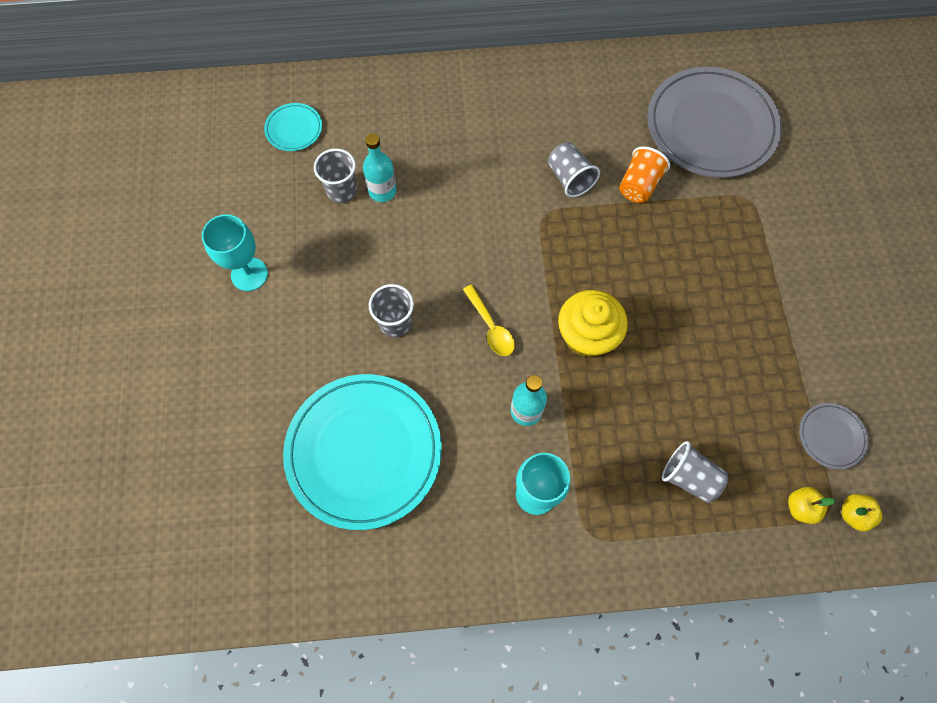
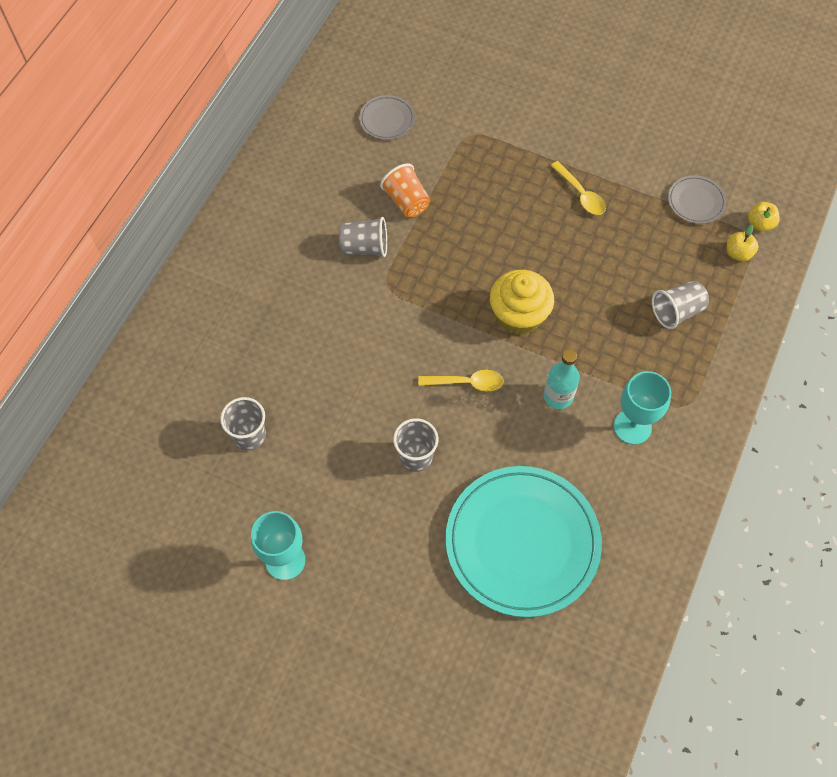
camera: 60 degrees left, 5 degrees down
(294, 129) = (149, 445): turquoise plate -> none
(382, 191) = (274, 401): turquoise bottle -> none
(711, 126) = (387, 119): grey plate -> grey plate, size x0.44
(756, 325) = (581, 194): none -> yellow spoon

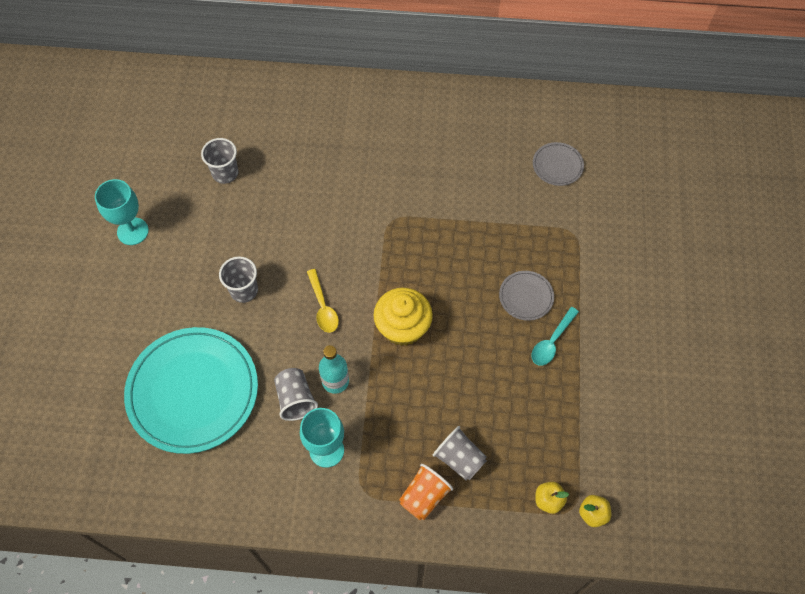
camera: 70 degrees right, 0 degrees up
(365, 247) = (421, 192): grey cup -> grey cup (295, 399)
(406, 201) = (480, 207): orange cup -> orange cup (424, 496)
(581, 194) = (552, 342): yellow spoon -> turquoise spoon
(696, 201) = (591, 446): grey plate -> grey plate (526, 297)

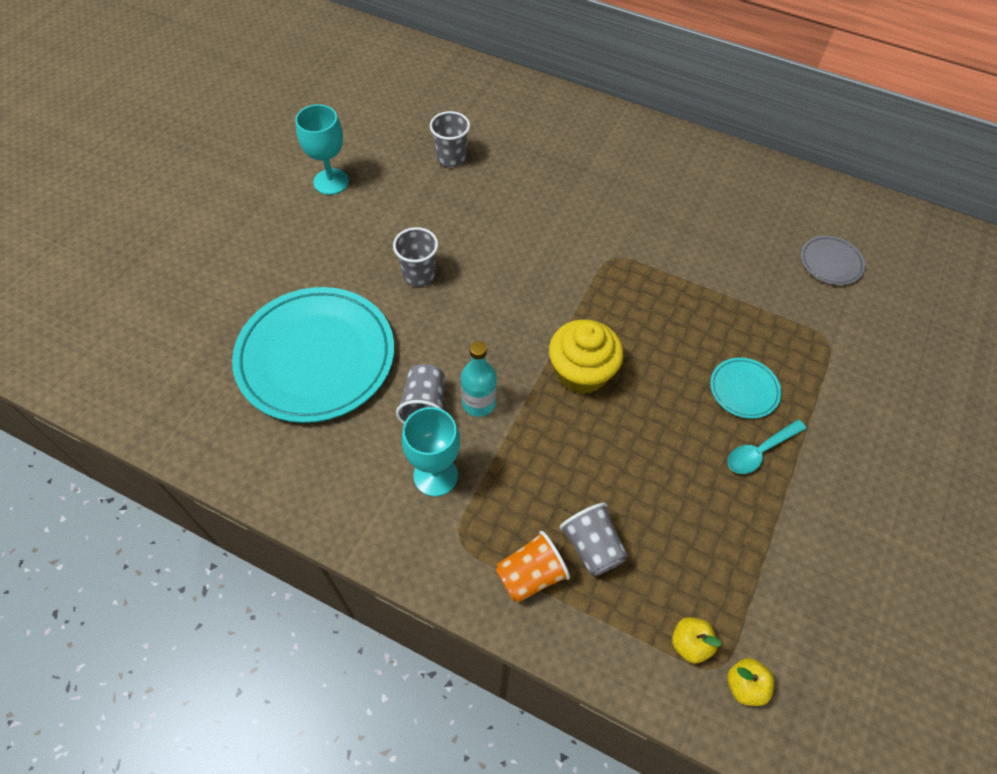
camera: 20 degrees right, 5 degrees down
(323, 307) = (498, 320): yellow spoon -> none
(526, 297) = (744, 389): grey plate -> turquoise plate

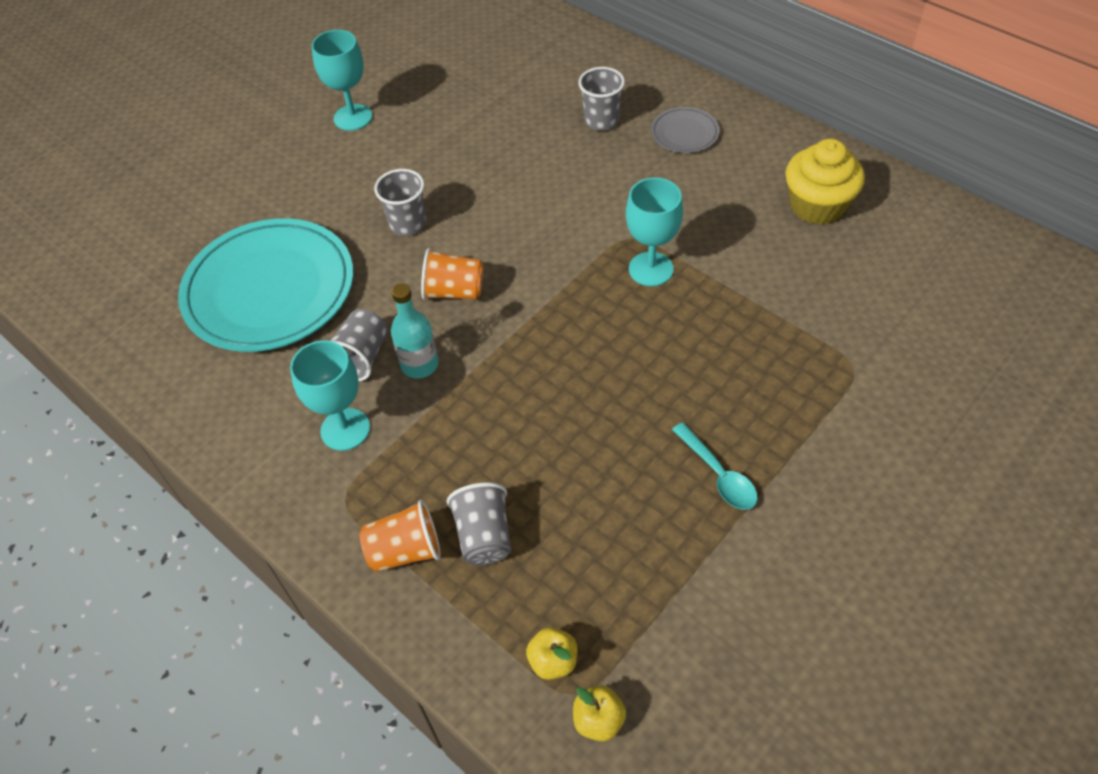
camera: 20 degrees right, 5 degrees down
(451, 158) = (489, 109): grey cup -> grey cup (601, 121)
(483, 330) = (454, 291): none -> orange cup
(581, 372) = (545, 353): yellow cupcake -> yellow cupcake (817, 206)
(640, 282) = (651, 269): none -> turquoise goblet
(744, 389) = (727, 404): turquoise plate -> none
(759, 451) = (718, 475): turquoise spoon -> turquoise spoon turned 105 degrees counterclockwise
(831, 262) = (893, 282): grey plate -> grey plate (684, 133)

